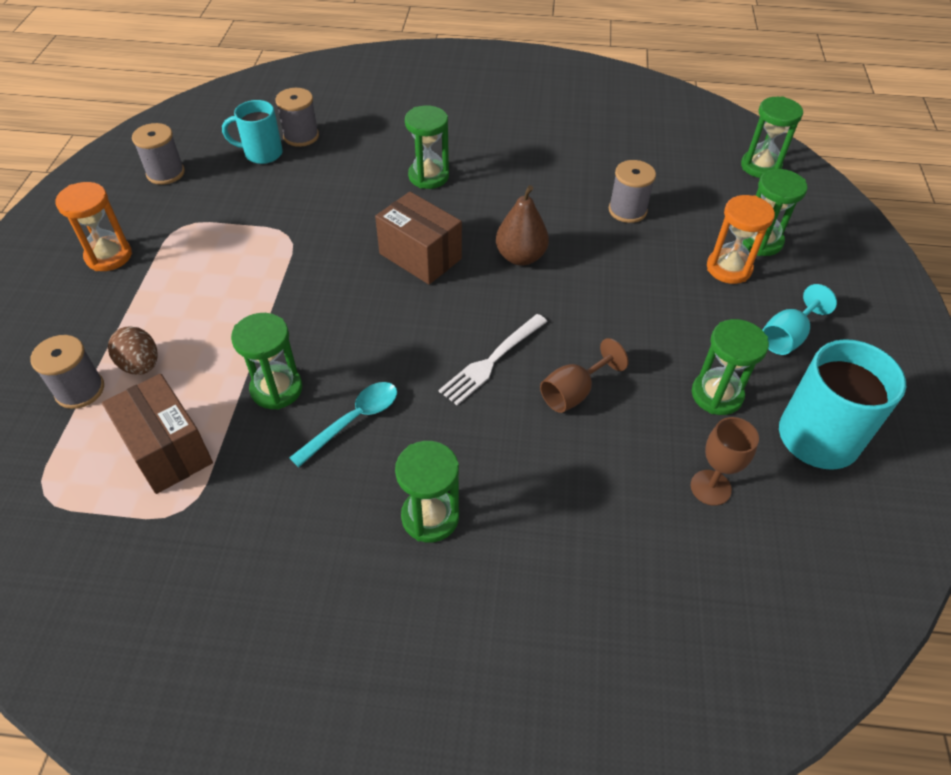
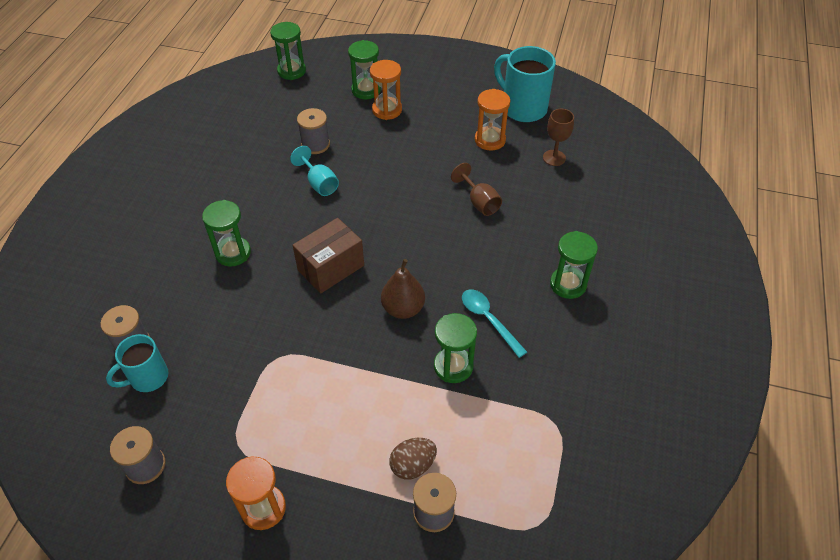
camera: 80 degrees left, 0 degrees up
(167, 450) = (503, 438): brown box -> none
(262, 153) = (148, 378): turquoise mug -> turquoise mug turned 45 degrees clockwise
(491, 361) = (446, 239): white fork -> none
(520, 257) = (348, 209): brown pear -> brown pear (403, 309)
(717, 395) = (490, 140): green hourglass -> orange hourglass
(787, 336) = (450, 101): turquoise goblet -> turquoise goblet (319, 183)

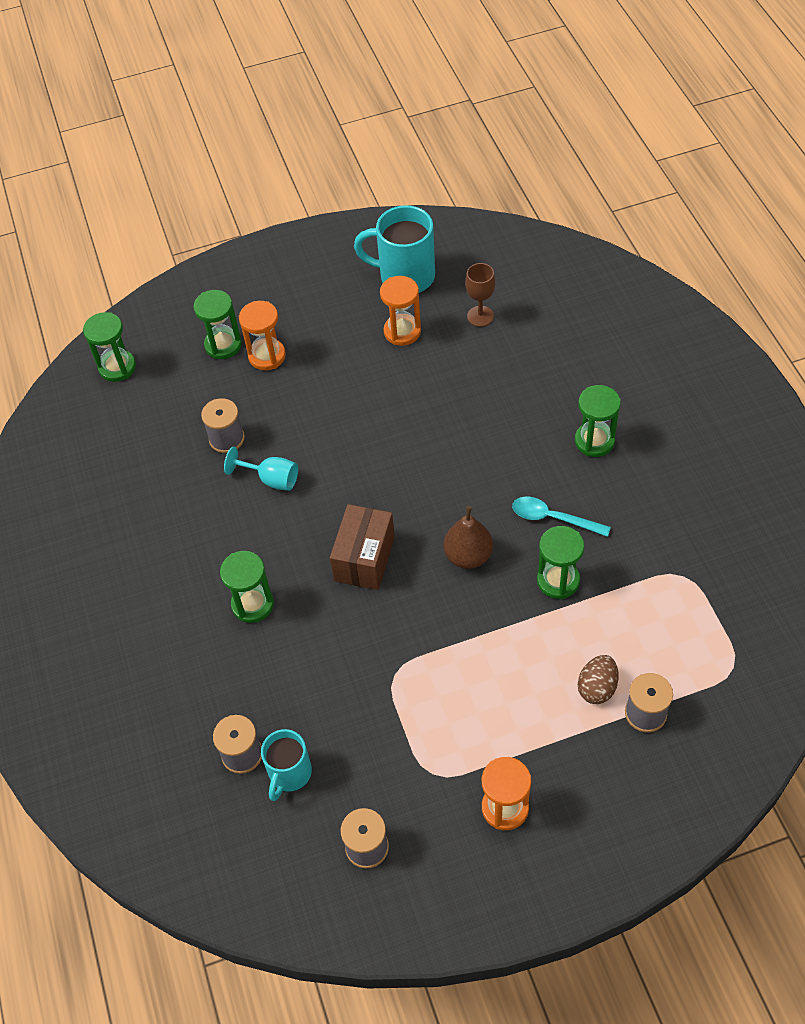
camera: 30 degrees left, 5 degrees up
(479, 202) = (448, 406): brown goblet -> none

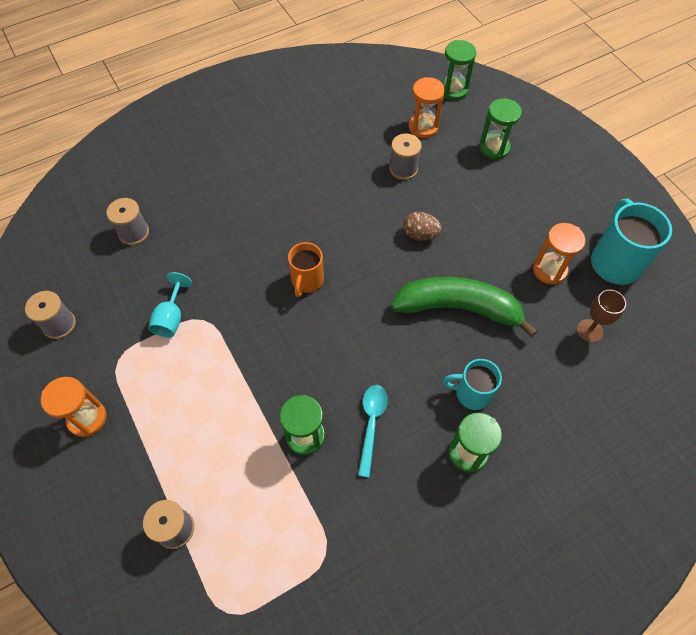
camera: 75 degrees right, 5 degrees up
(252, 604) = (256, 215): green hourglass -> none
(267, 356) = (492, 178): orange hourglass -> orange hourglass (423, 127)
(271, 479) = (371, 204): turquoise goblet -> turquoise goblet (171, 318)
(289, 773) = (118, 264): turquoise mug -> turquoise mug (471, 393)
(364, 559) = (307, 281): brown box -> orange mug
(432, 419) = (458, 308): none -> green banana
(468, 556) = (320, 358): brown pear -> none
(597, 688) = (198, 482): brown egg -> brown egg (420, 235)

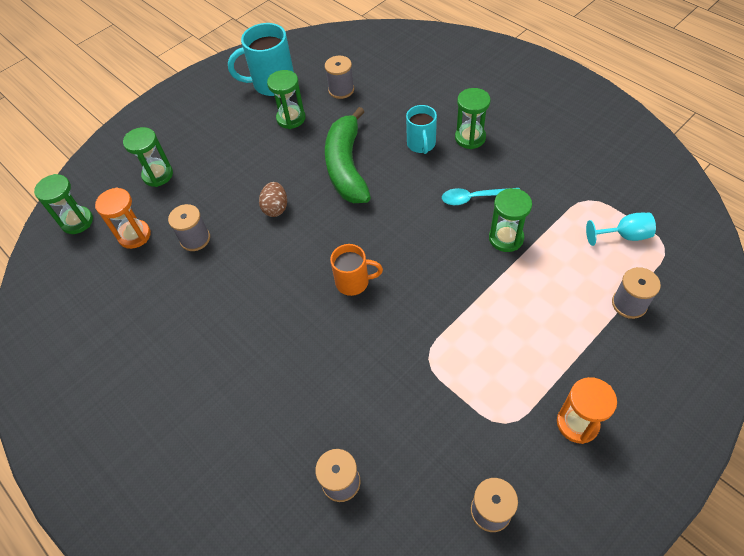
camera: 100 degrees left, 5 degrees down
(171, 318) = (437, 390): turquoise goblet -> turquoise goblet (624, 236)
(549, 270) = (291, 118): orange hourglass -> green hourglass
(589, 331) = (341, 90): brown goblet -> grey spool

